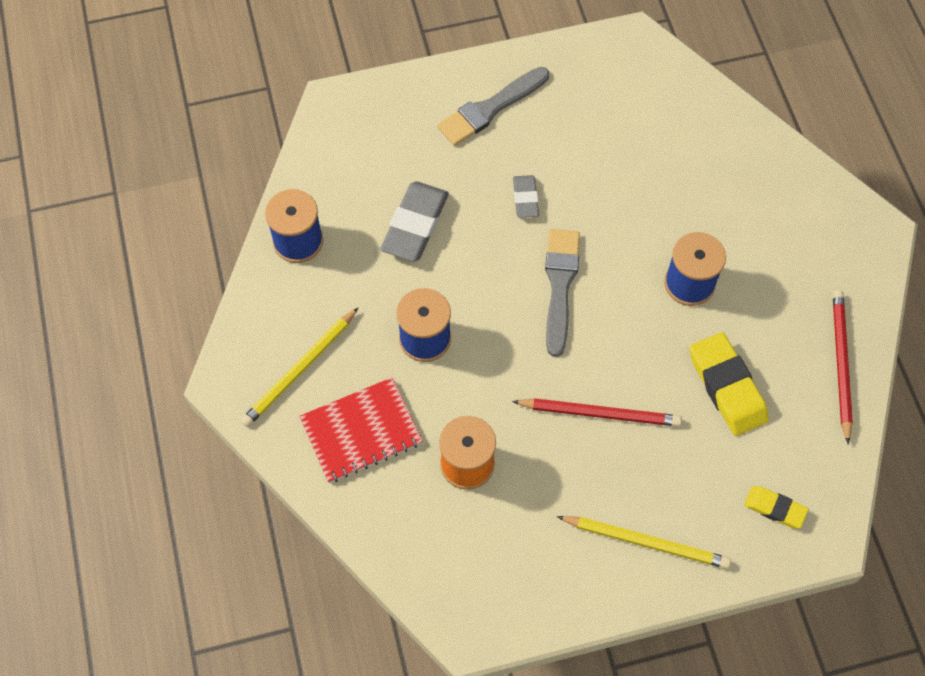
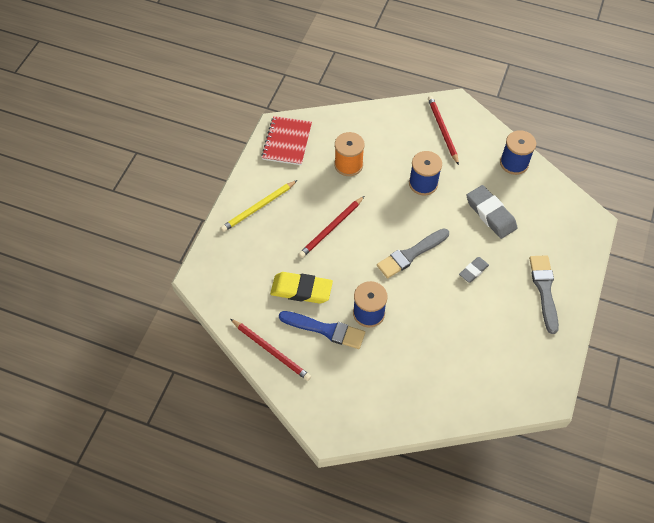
camera: 125 degrees right, 5 degrees down
(300, 369) = (442, 130): yellow pencil -> red pencil
(361, 431) = (394, 136): red notebook -> red notebook (287, 142)
(525, 198) = (473, 271): grey eraser -> grey eraser turned 75 degrees counterclockwise
(560, 285) = (411, 254): grey brush -> grey brush turned 105 degrees clockwise
(756, 319) = (325, 330): none -> blue brush
(774, 508) = (229, 267): yellow eraser -> none

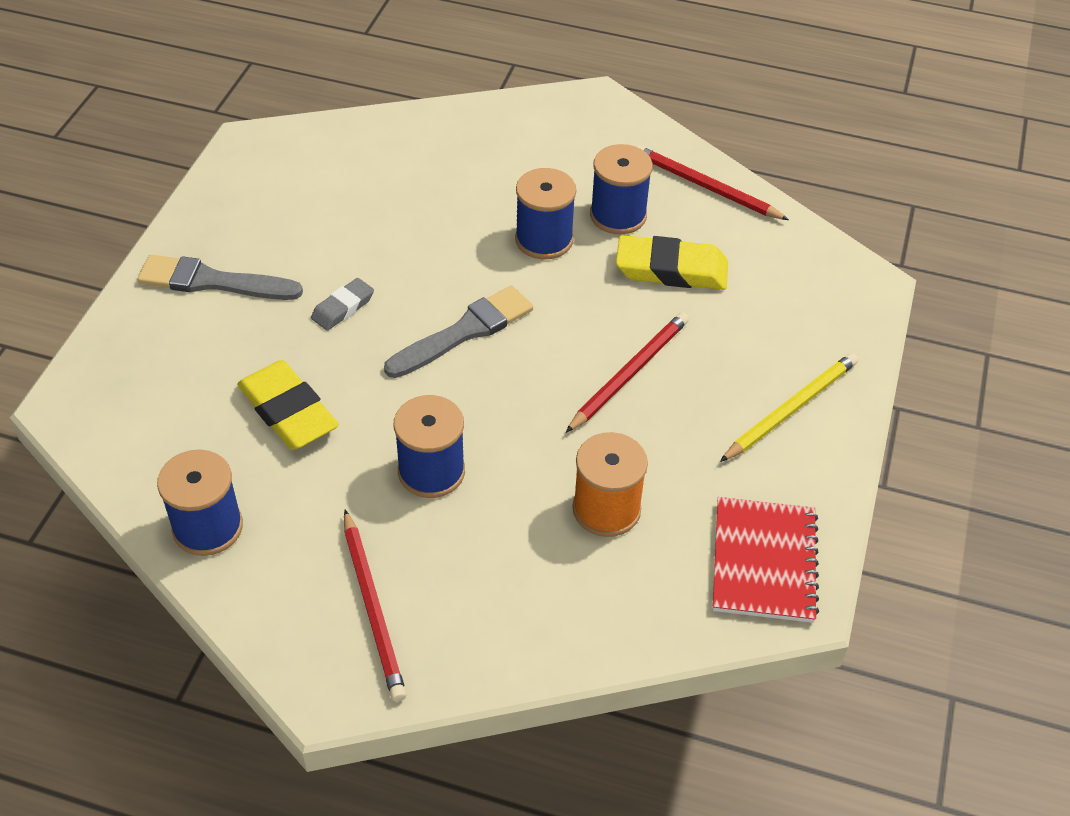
camera: 175 degrees right, 10 degrees down
(325, 330) = (618, 215): blue brush -> blue spool
(490, 214) = (288, 411): grey eraser -> yellow eraser
(544, 290) = (212, 282): grey brush -> grey brush turned 105 degrees clockwise

